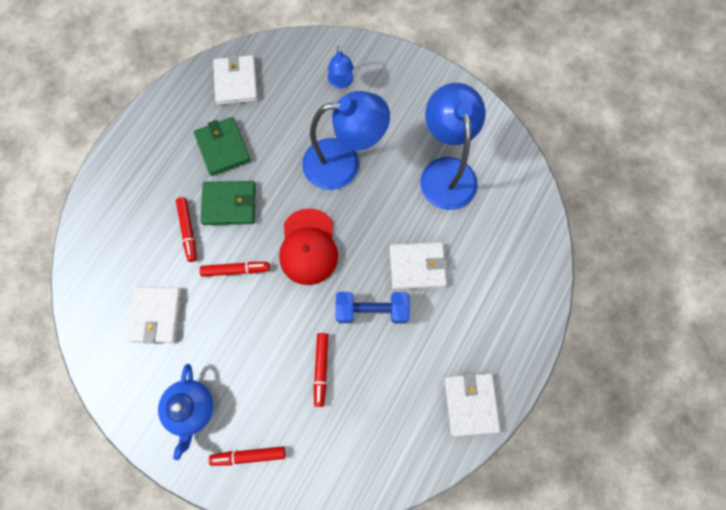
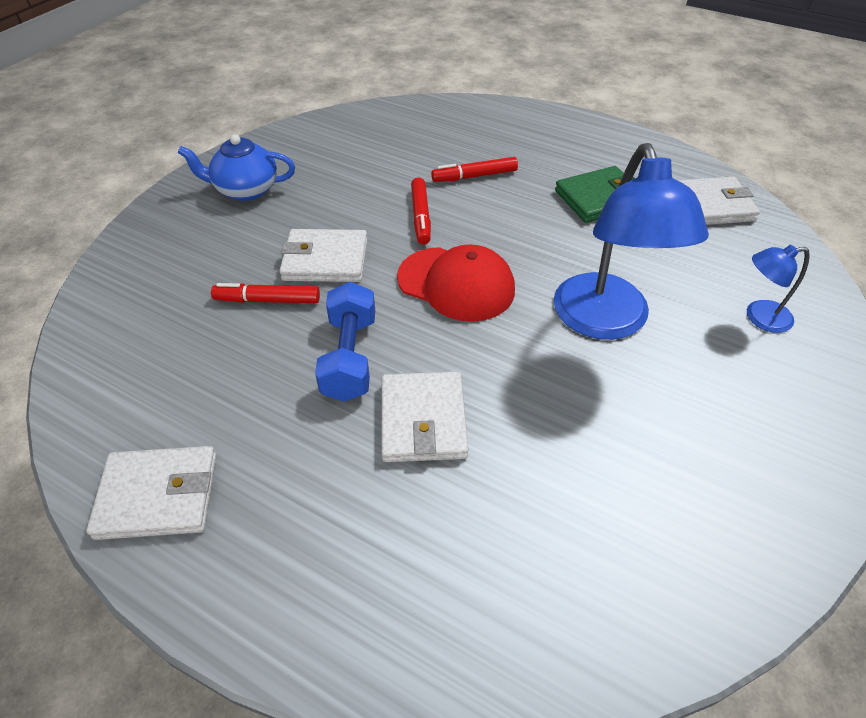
camera: 90 degrees right, 25 degrees down
(156, 315) = (365, 159): white wallet -> white wallet (325, 260)
(229, 204) = (515, 207): green wallet -> none
(248, 455) = (173, 236): red marker -> none
(308, 247) = (456, 284): red cap -> red cap turned 150 degrees counterclockwise
(446, 171) = (623, 472): blue lamp -> none

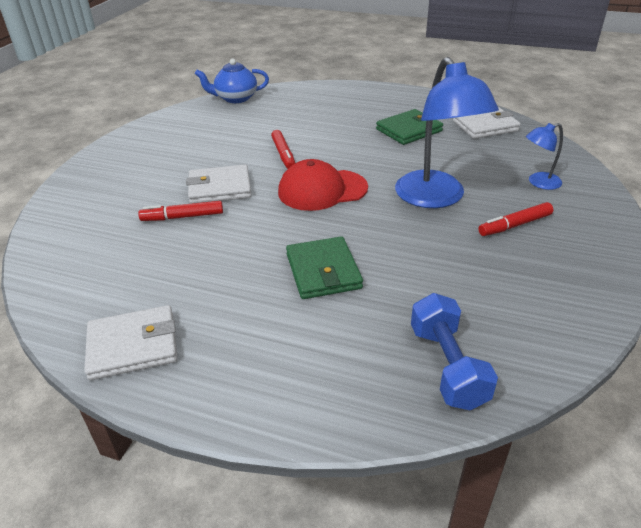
camera: 10 degrees left, 10 degrees down
(245, 190) = (144, 154): blue teapot -> blue teapot (235, 98)
(350, 357) = (257, 242): blue dumbbell -> blue dumbbell (447, 366)
(423, 420) = (323, 271): white wallet -> green wallet
(456, 284) = (322, 190): red cap -> red cap turned 150 degrees clockwise
(474, 176) = (315, 127): red marker -> red marker (514, 225)

